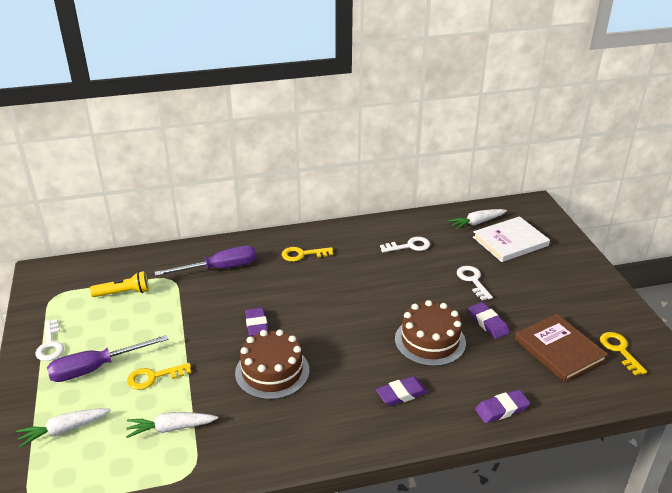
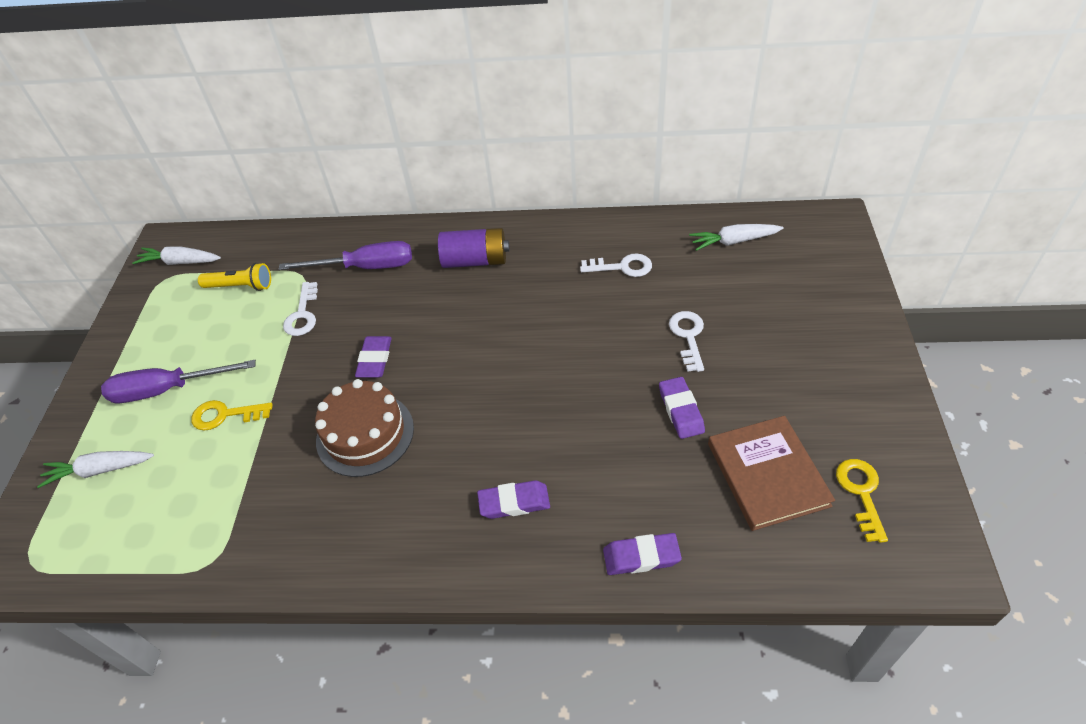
camera: 20 degrees right, 15 degrees up
(50, 345) = (133, 347): white key -> white key (302, 314)
(171, 428) = (215, 493): white carrot -> white carrot (180, 262)
(302, 254) = (475, 261): yellow key -> purple battery
(430, 341) = (587, 425): brown cake -> none
(510, 241) = (770, 279): white book -> none

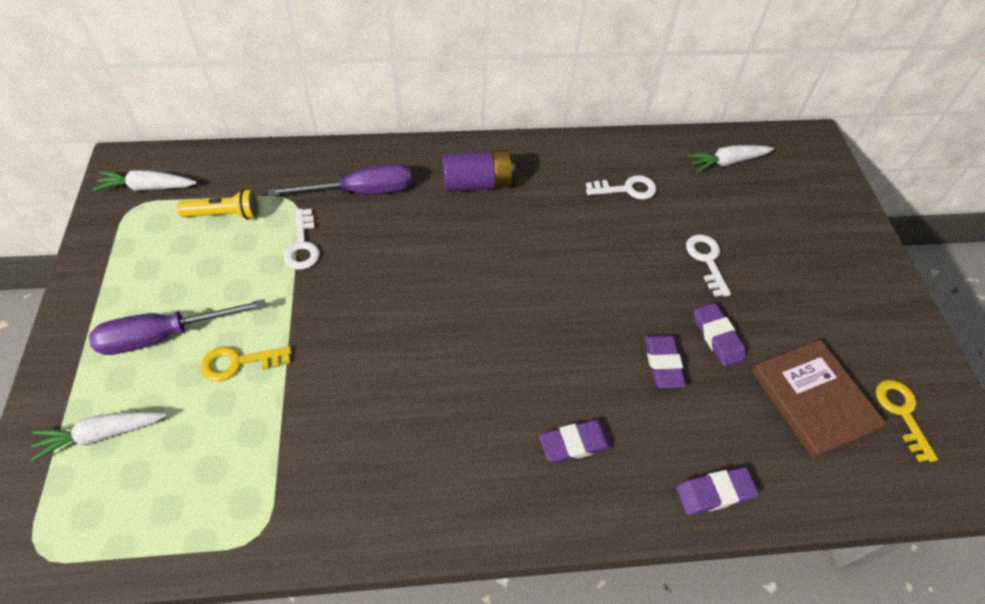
camera: 15 degrees left, 5 degrees up
(365, 434) = (401, 377): brown cake -> none
(375, 360) = (393, 294): purple eraser -> purple eraser (662, 363)

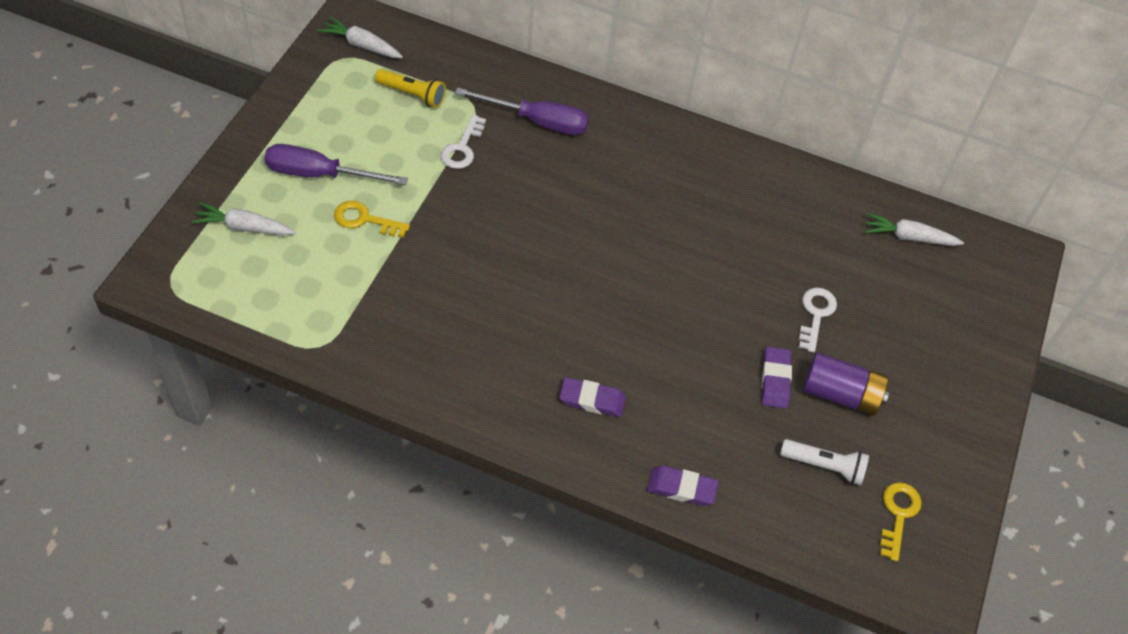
camera: 25 degrees right, 0 degrees up
(477, 183) = (646, 157): purple battery -> purple battery (840, 394)
(627, 189) = (786, 220): white key -> none
(662, 363) = (709, 377): purple eraser -> none
(813, 399) = (824, 466): brown book -> white flashlight

